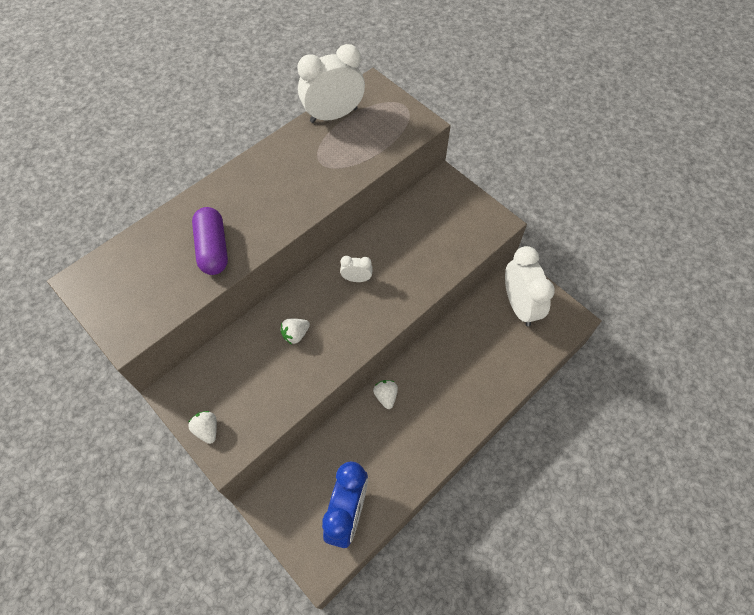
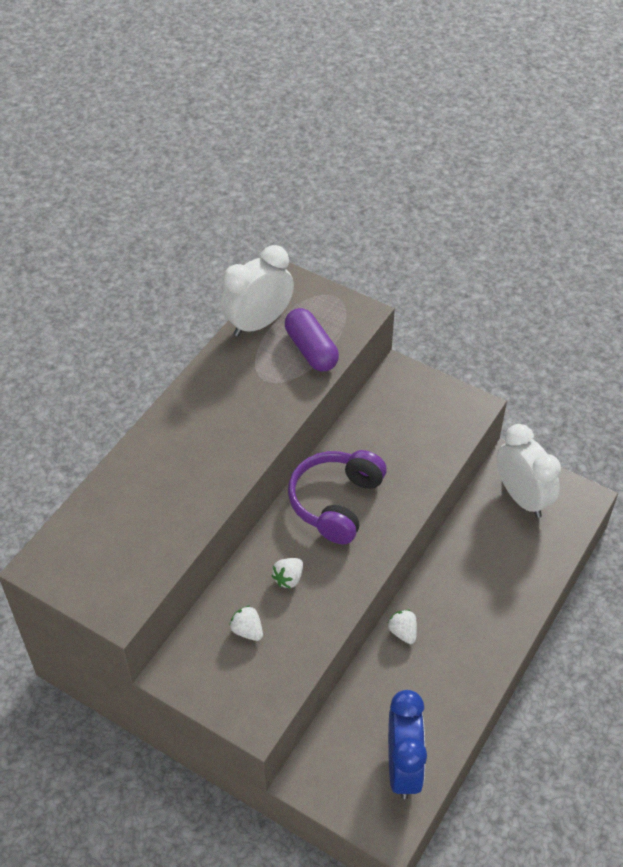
camera: 15 degrees left, 10 degrees down
(207, 429) = (226, 702): white strawberry -> white strawberry (247, 630)
(213, 248) = (178, 498): purple capsule -> purple capsule (311, 350)
(356, 279) = (336, 502): white clock -> purple headphones

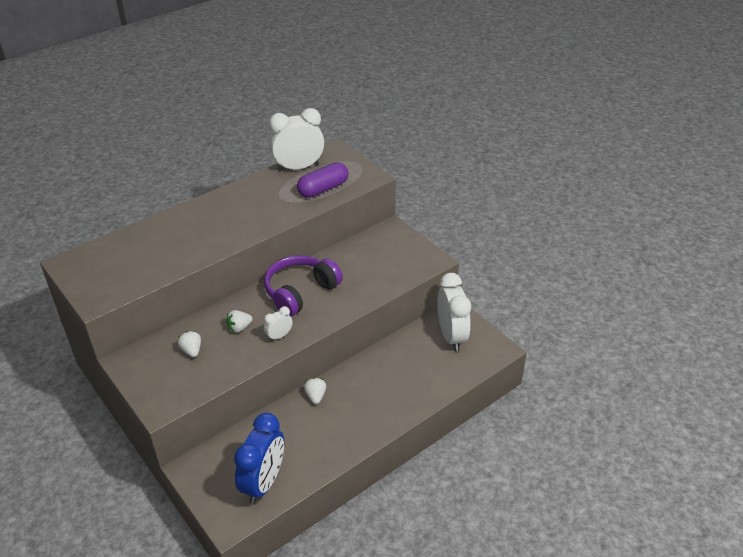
camera: 20 degrees right, 10 degrees down
(311, 350) = (323, 189): purple capsule -> purple capsule turned 60 degrees clockwise
(345, 575) = (279, 336): none -> white clock

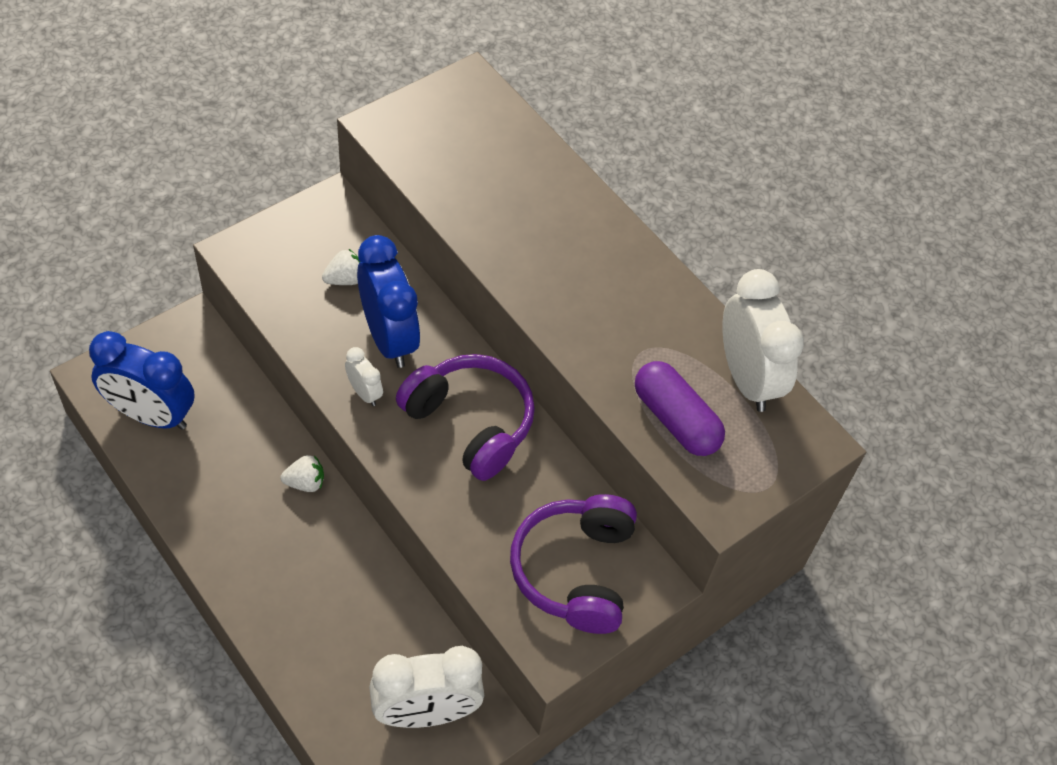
camera: 85 degrees right, 15 degrees up
(239, 328) = (389, 338): white strawberry -> blue clock
(388, 253) = (575, 571): none -> purple headphones

